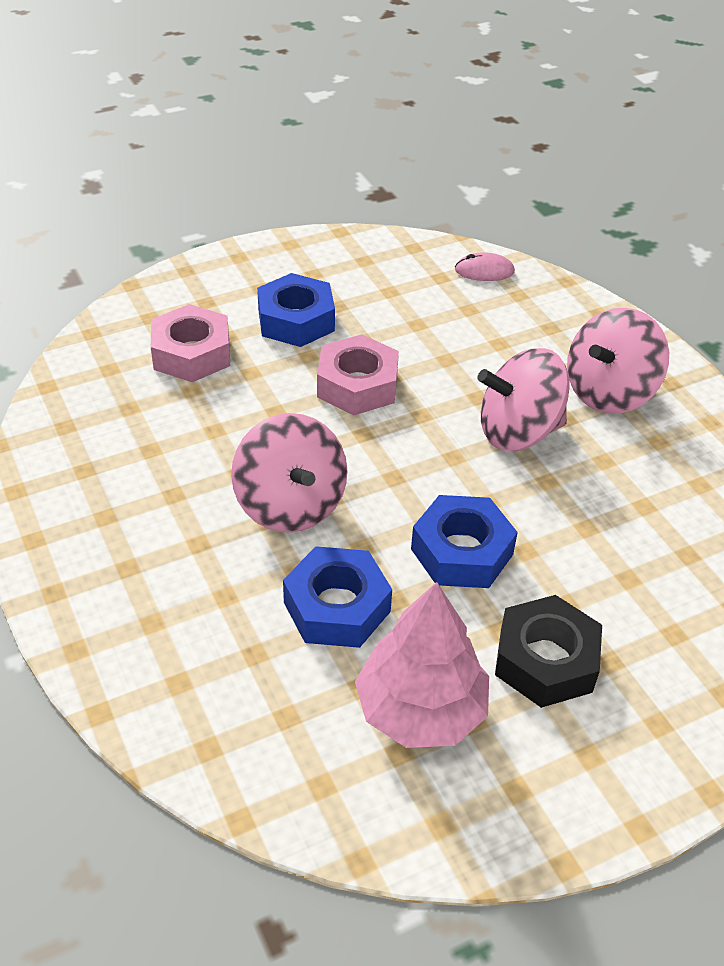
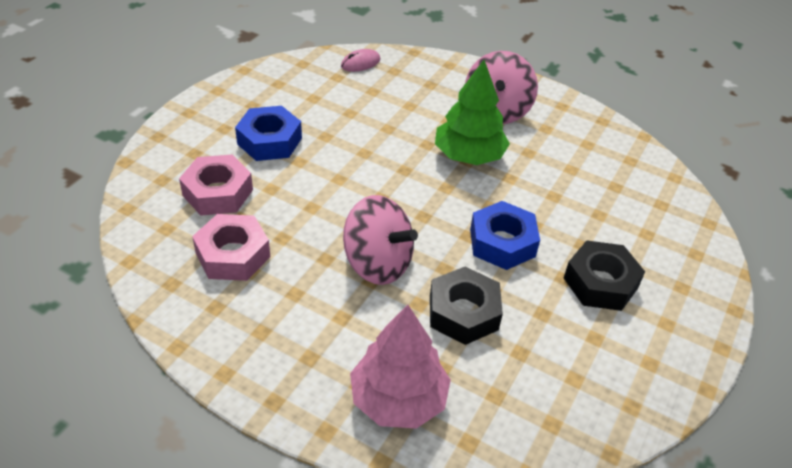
camera: 35 degrees left, 0 degrees up
(337, 607) = (463, 312): blue nut -> black nut
(357, 385) = (348, 167): pink nut -> pink nut (233, 255)
(420, 709) = (563, 347): pink tree -> pink tree (398, 399)
(518, 431) = (469, 155): pink spinning top -> green tree

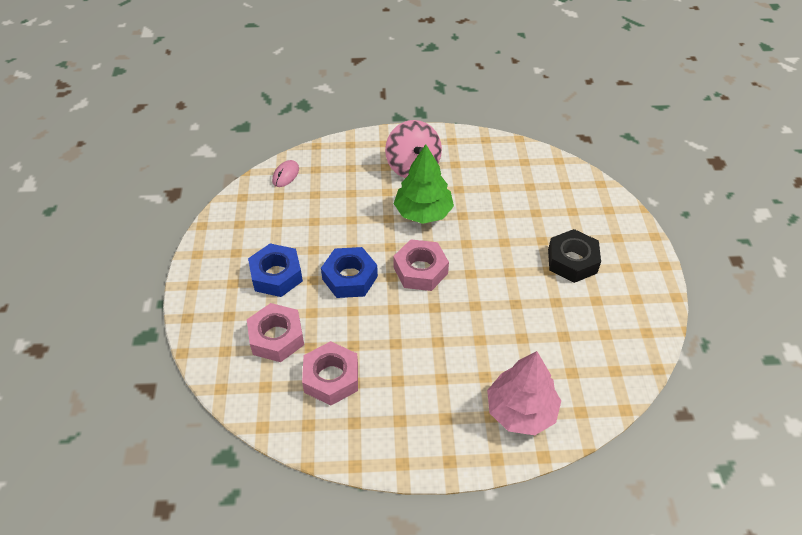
camera: 30 degrees left, 5 degrees up
(377, 263) = (431, 327): pink spinning top -> none
(415, 206) = (420, 270): none -> pink nut
(463, 312) = (511, 329): black nut -> none
(502, 243) = (495, 266): blue nut -> blue nut (350, 278)

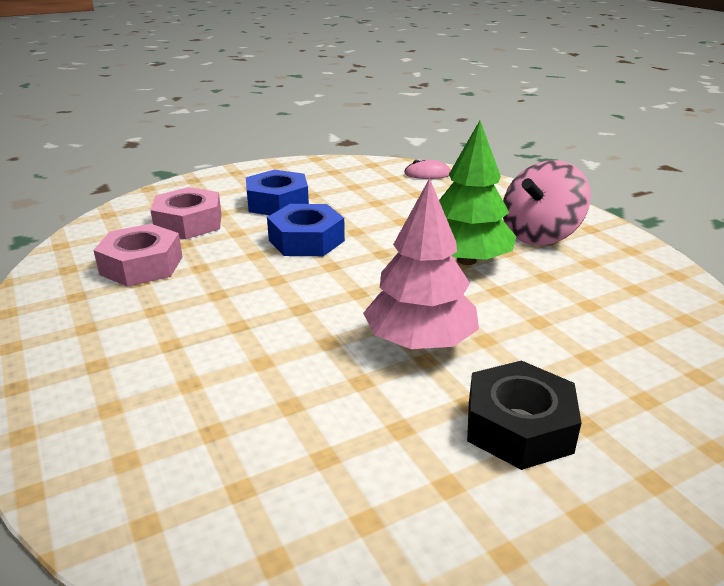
camera: 65 degrees right, 20 degrees down
(420, 270) = (359, 282): pink nut -> none
(520, 411) = (127, 439): pink tree -> pink tree (420, 341)

